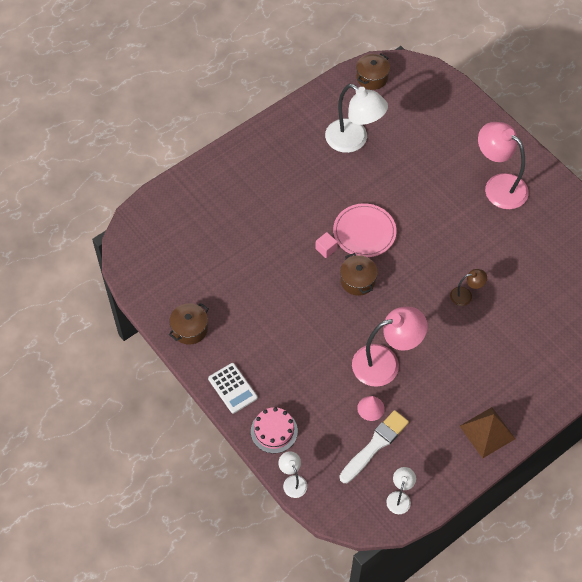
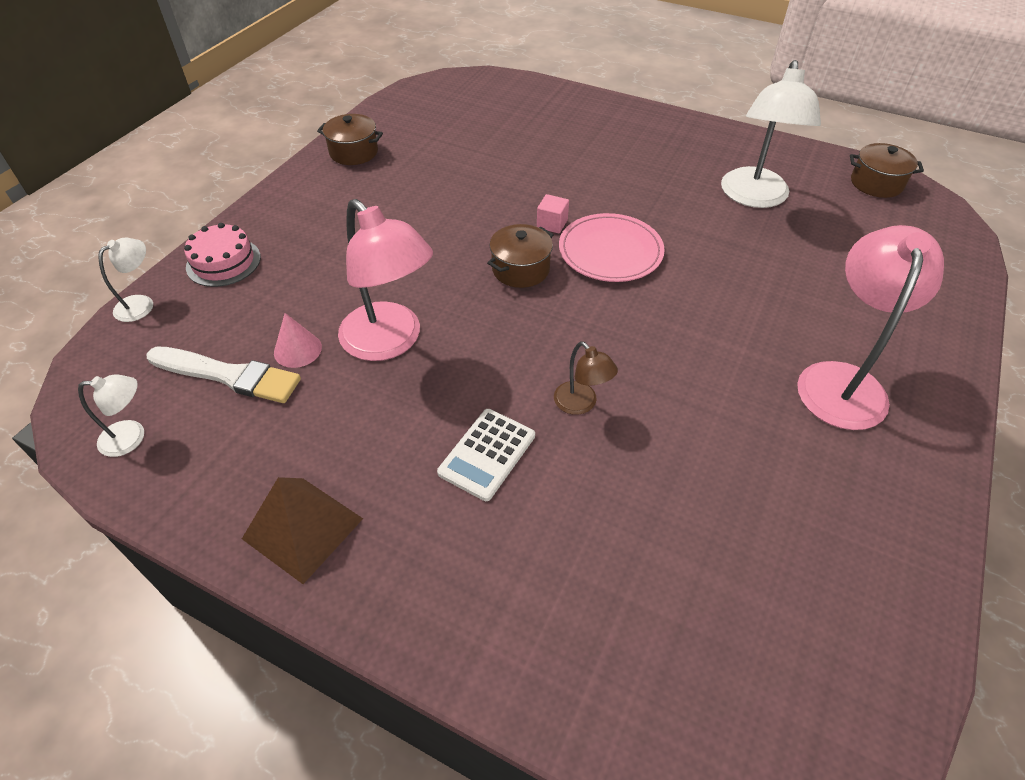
camera: 65 degrees right, 10 degrees down
(232, 388) = (280, 208): white calculator -> white calculator (487, 454)

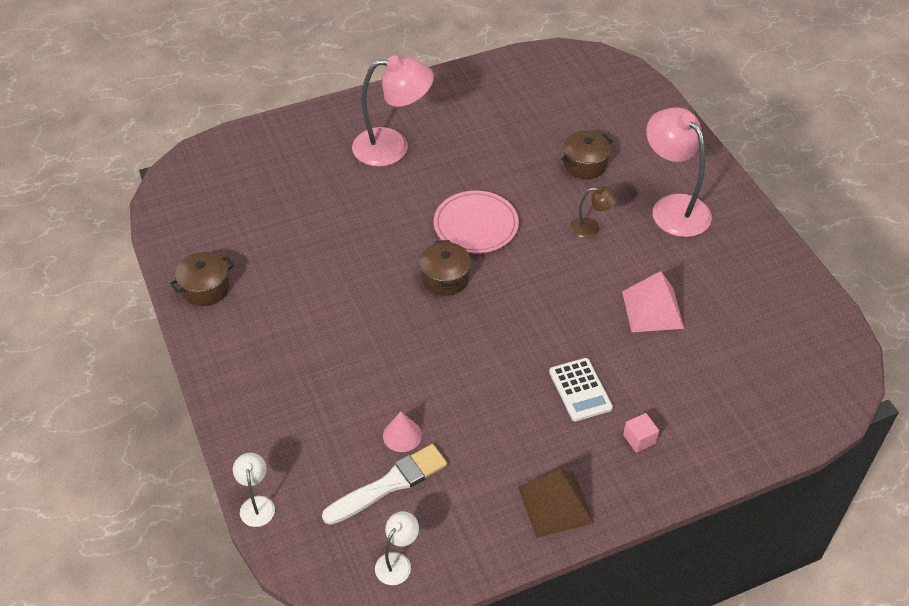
camera: 50 degrees left, 0 degrees up
(223, 262) = (259, 434): pink cake -> none
(390, 342) = (444, 383): pink lamp -> pink lamp (393, 147)
(552, 224) = (418, 234): pink cube -> pink cube (639, 439)
(581, 404) = (584, 325): brown lamp -> brown lamp (591, 228)
(674, 451) = (652, 309): none -> pink pyramid
(754, 197) = (501, 124): white lamp -> none
(876, 183) = (549, 64): brown pot -> brown pot (585, 164)

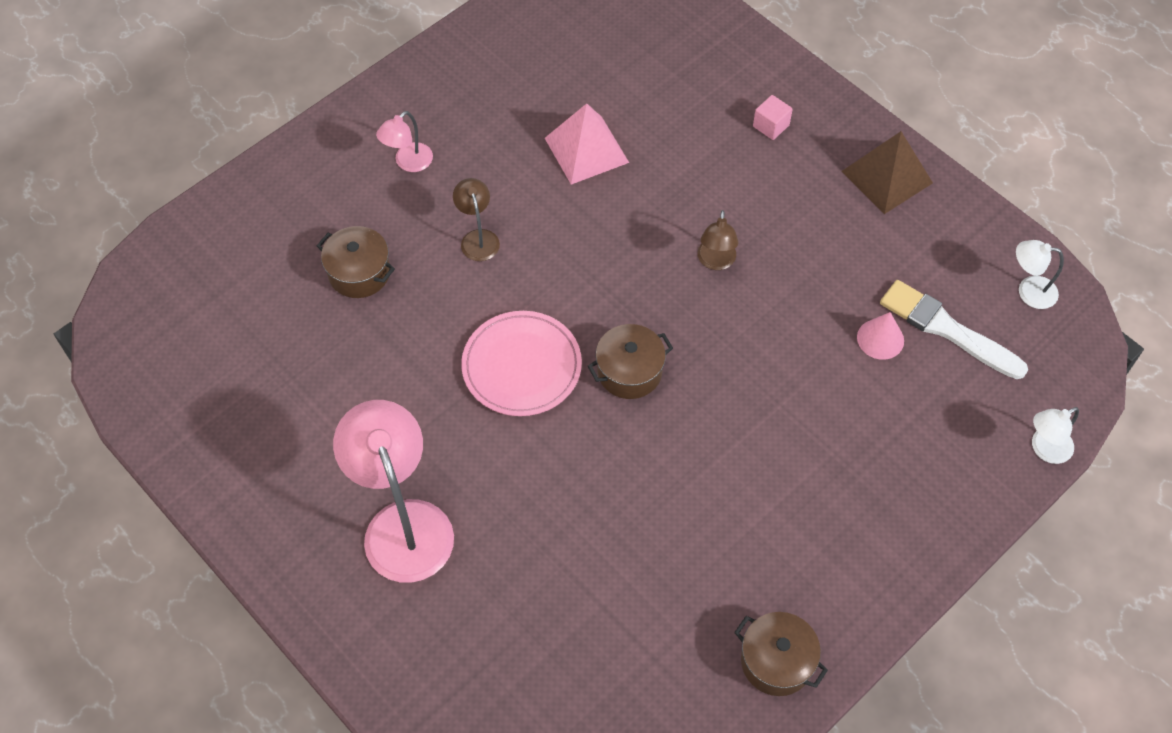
camera: 110 degrees left, 10 degrees up
(516, 356) = (715, 262): none -> brown lamp
(580, 390) = (733, 190): white calculator -> none
(673, 207) = (408, 163): pink lamp -> pink lamp, size x0.49

